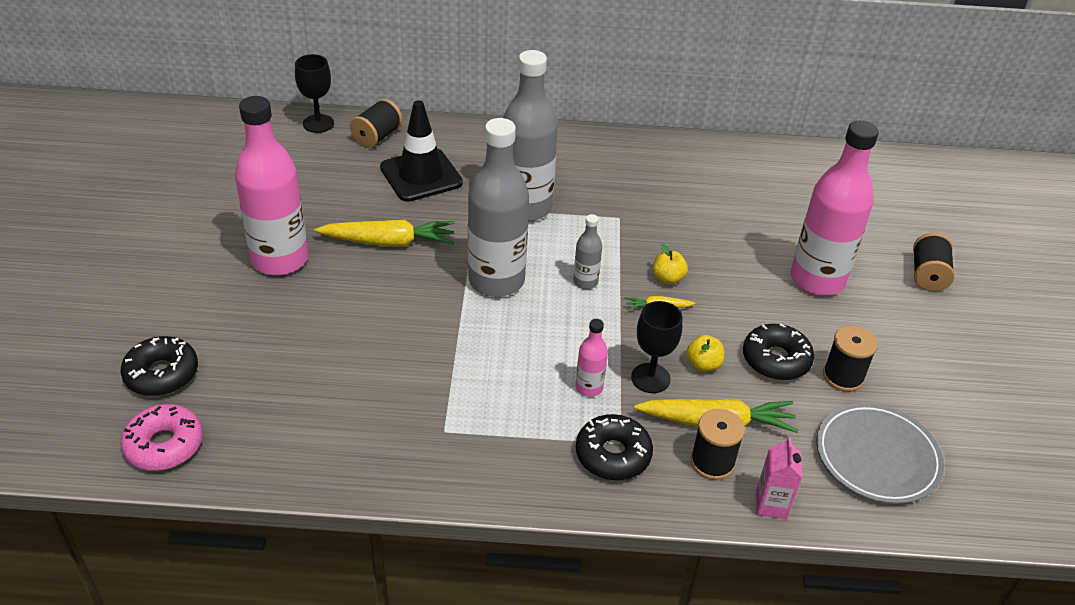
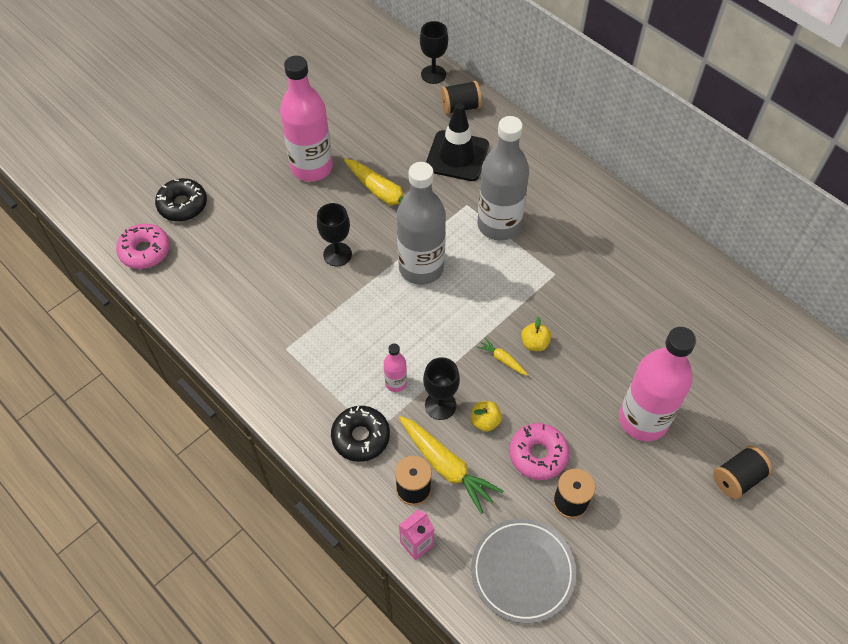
camera: 45 degrees right, 15 degrees up
(399, 317) = (337, 254): none -> black goblet
(585, 282) = (476, 307): grey bottle -> none
(776, 360) = (538, 455): black donut -> pink donut

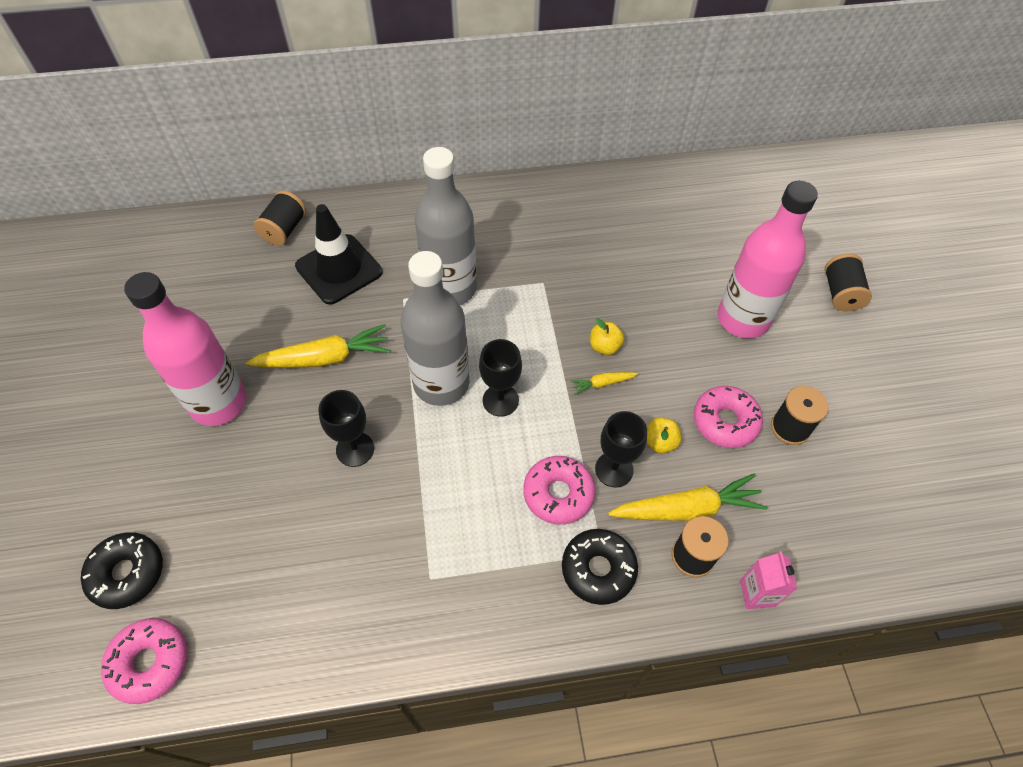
camera: 55 degrees left, 0 degrees up
(396, 383) = (558, 494): pink bottle -> pink donut
(433, 74) = (221, 224): black goblet -> black goblet (500, 400)
(522, 571) = (840, 515): grey plate -> none

